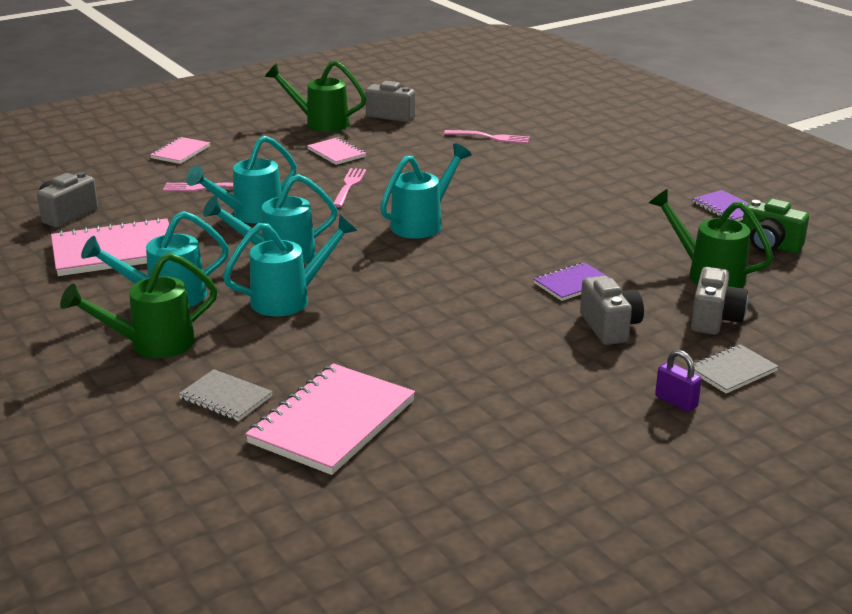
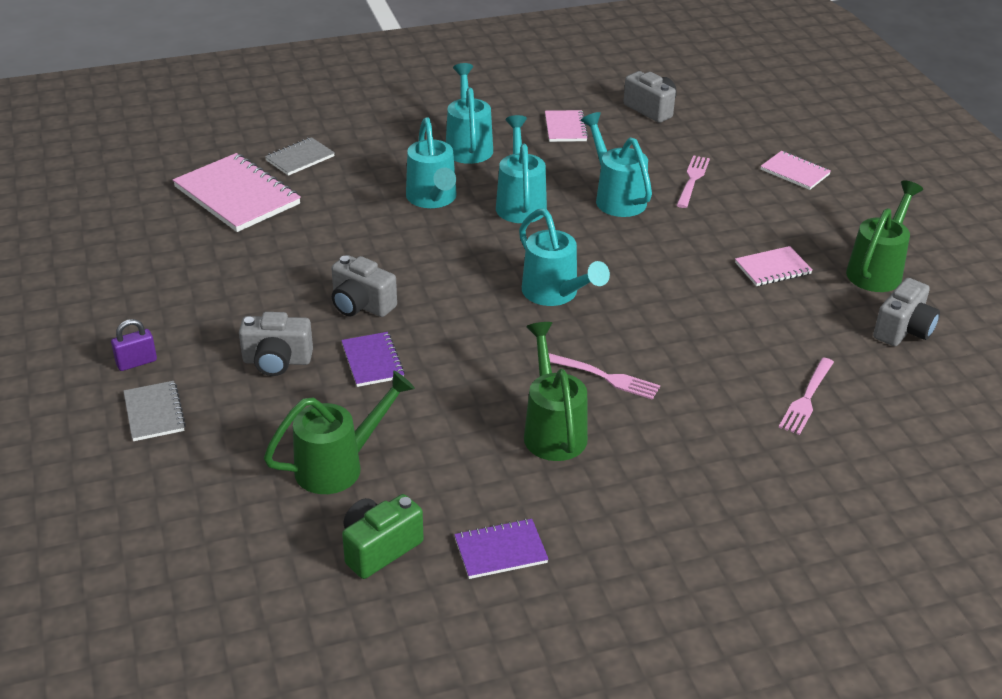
camera: 105 degrees right, 10 degrees up
(115, 251) = (565, 128): pink notebook -> pink notebook, size x0.54
(151, 344) = (395, 135): green watering can -> green watering can (552, 429)
(349, 186) = (672, 263): pink fork -> pink fork (606, 377)
(714, 319) = (247, 435): grey camera -> grey camera (361, 305)

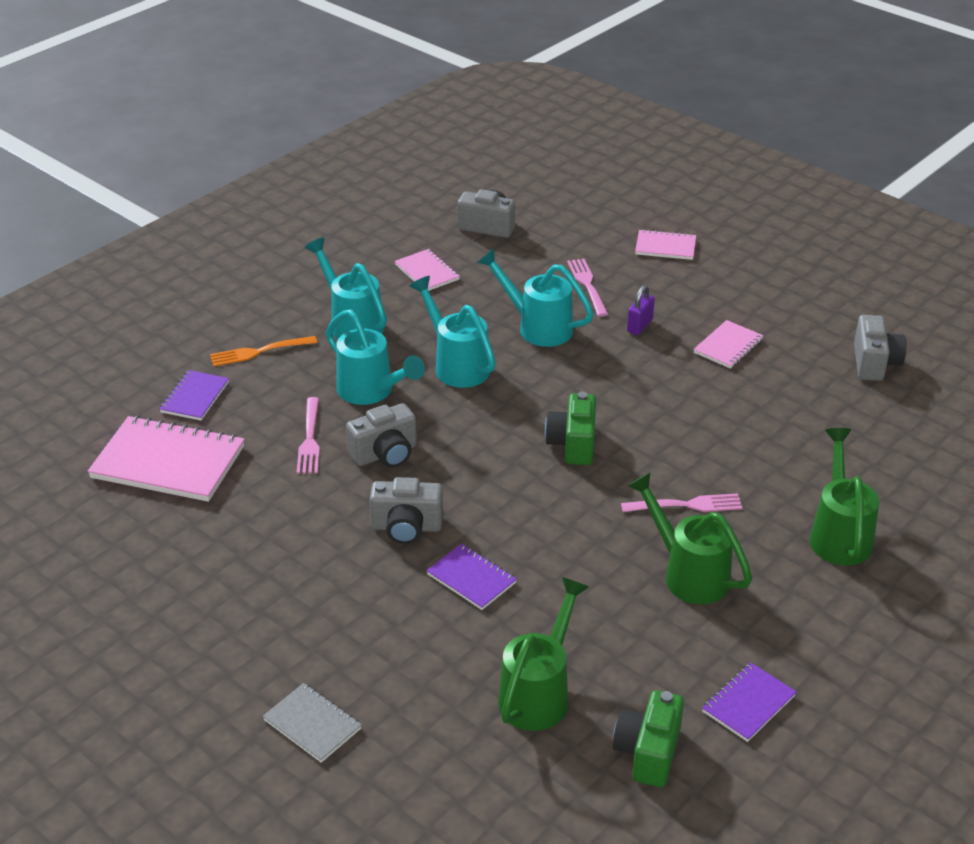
camera: 30 degrees left, 0 degrees up
(136, 362) = (241, 681): purple padlock -> purple padlock (639, 326)
(277, 361) = (381, 618): grey camera -> grey camera (385, 454)
(300, 158) = (194, 397): grey notebook -> purple notebook
(377, 143) = (258, 352): none -> orange fork
(555, 295) = (573, 444): turquoise watering can -> green camera
(806, 399) = (857, 456): pink fork -> pink fork (309, 439)
(878, 270) = (809, 315): green watering can -> green watering can (839, 534)

